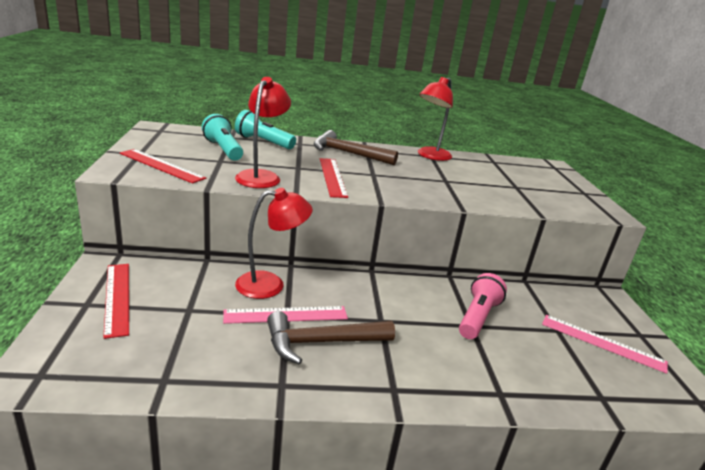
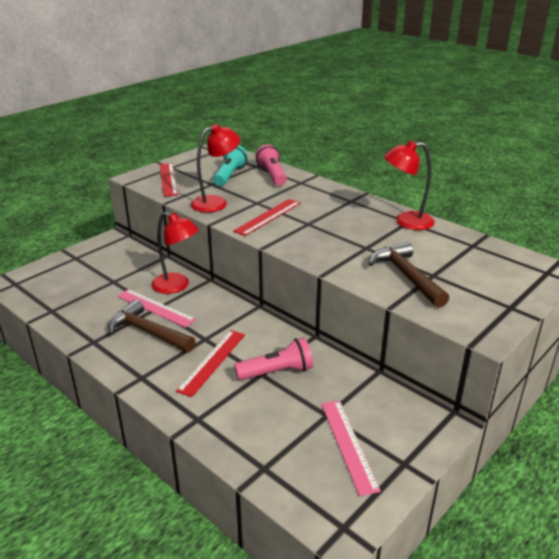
camera: 50 degrees right, 5 degrees up
(117, 298) = (92, 260): red ruler -> red ruler (212, 361)
(263, 142) = (272, 175): turquoise flashlight -> pink flashlight
(348, 153) = (325, 200): brown hammer -> brown hammer (406, 276)

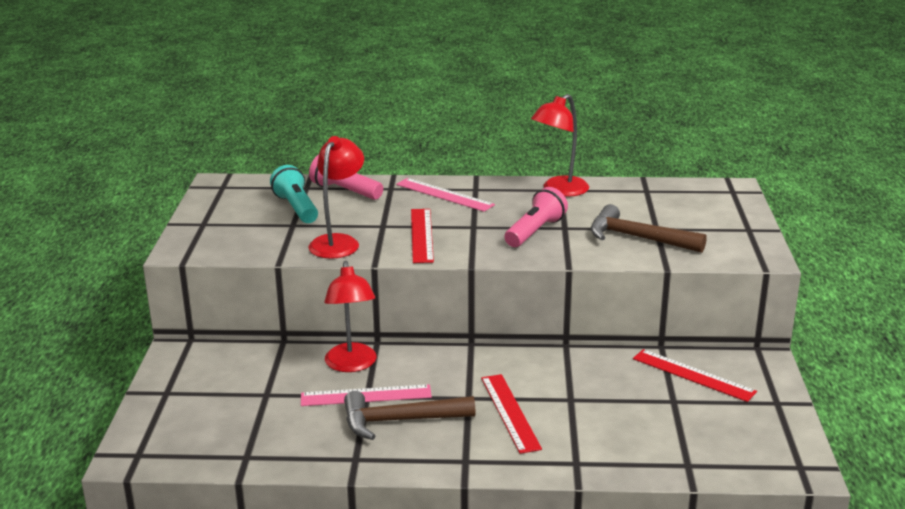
camera: 40 degrees left, 5 degrees down
(168, 179) = (228, 238): red ruler -> red ruler (693, 375)
(177, 286) = (352, 365): red lamp -> red lamp turned 90 degrees clockwise
(277, 372) = (582, 390): pink flashlight -> pink flashlight (535, 232)
(348, 444) = (721, 412): pink ruler -> pink ruler (444, 195)

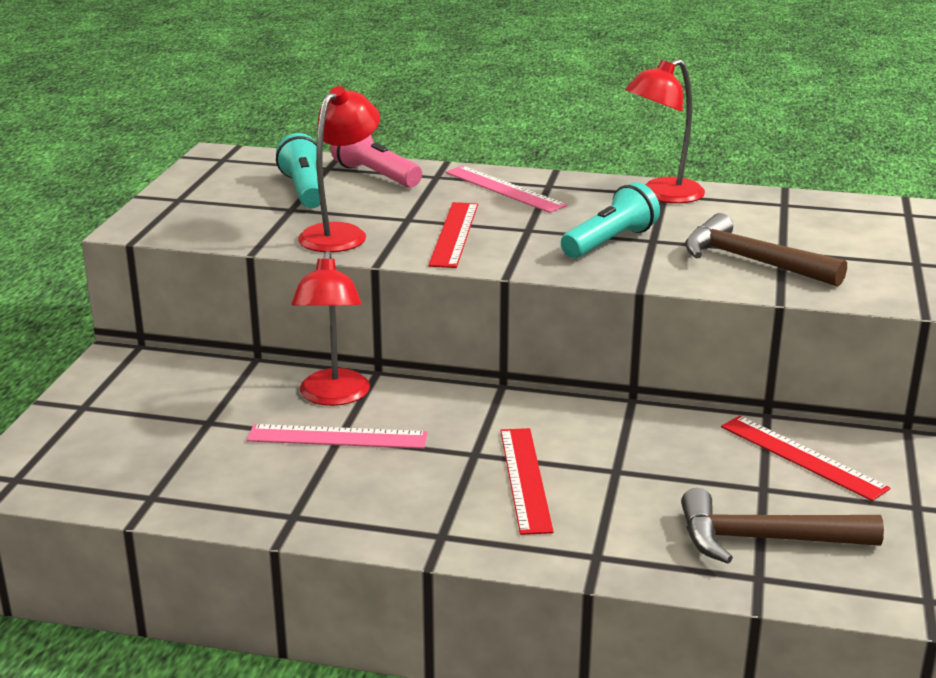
camera: 10 degrees right, 0 degrees up
(400, 420) = (371, 473): brown hammer -> brown hammer (764, 539)
(535, 232) = (610, 242): pink flashlight -> turquoise flashlight

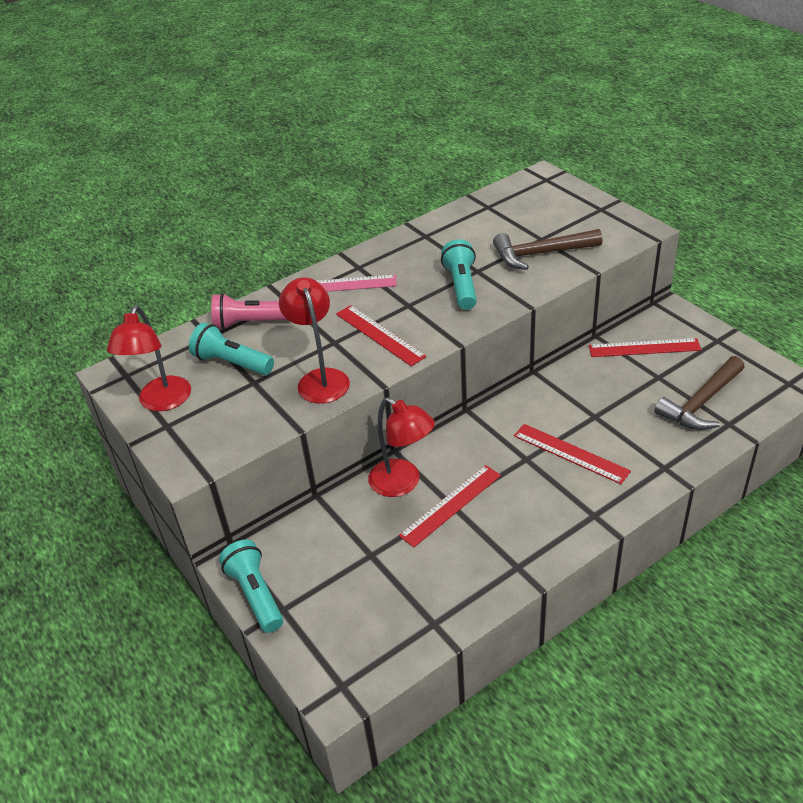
camera: 45 degrees left, 15 degrees up
(88, 385) = (256, 594): none -> turquoise flashlight
(337, 437) = (451, 505): pink ruler -> red ruler
(662, 195) = (425, 237): red lamp -> red lamp (161, 402)

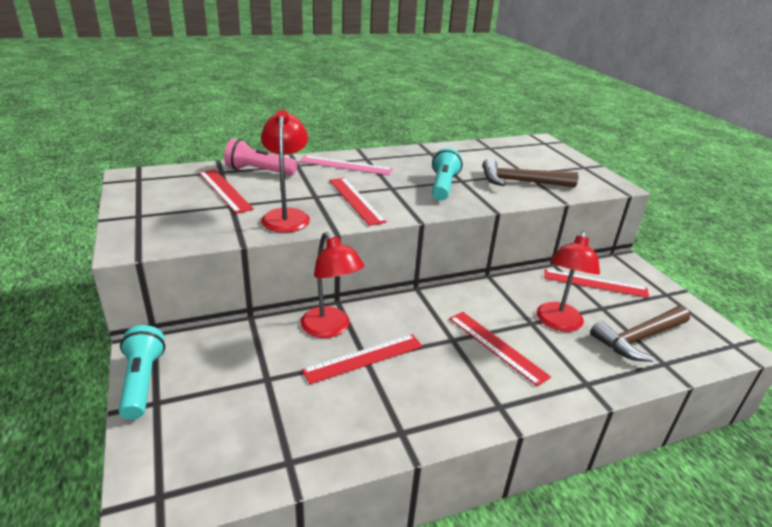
camera: 10 degrees right, 10 degrees down
(161, 402) = (148, 200): red lamp -> red lamp (558, 323)
(232, 363) = (224, 190): turquoise flashlight -> red ruler

